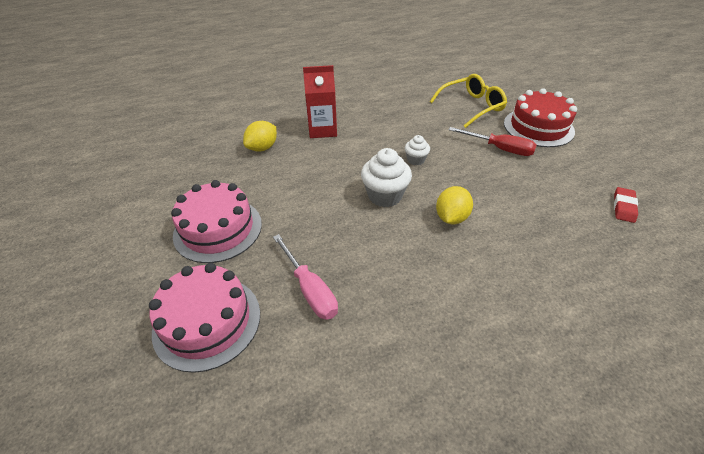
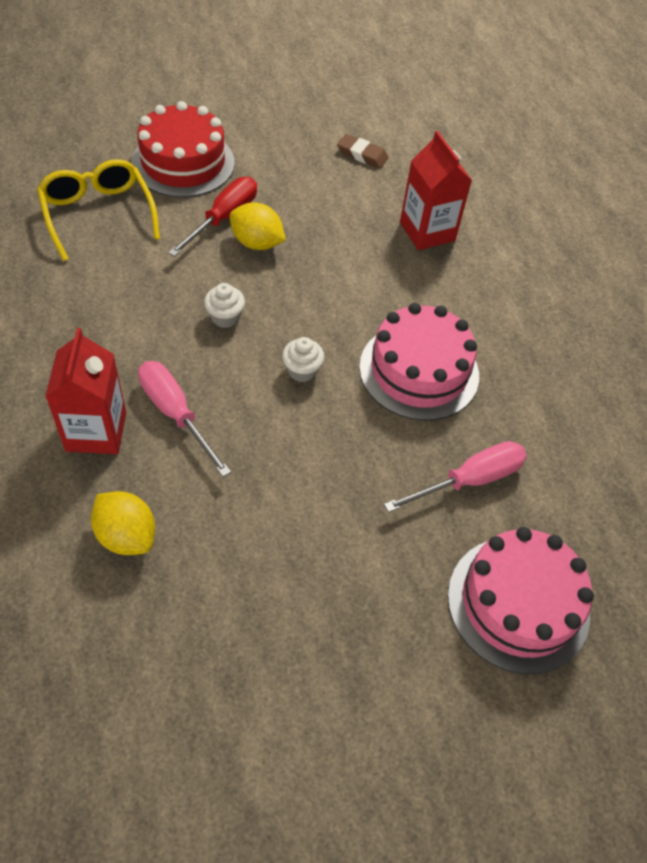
camera: 90 degrees left, 10 degrees up
(218, 229) = (344, 603): pink cake -> pink cake (419, 371)
(339, 152) = (175, 414): none -> pink screwdriver
(385, 196) = (302, 371): white cupcake -> white cupcake, size x0.56
(451, 217) = (358, 309): yellow lemon -> yellow lemon (257, 243)
(560, 253) = (427, 231): none -> red carton
(623, 207) = (362, 154): red eraser -> brown eraser

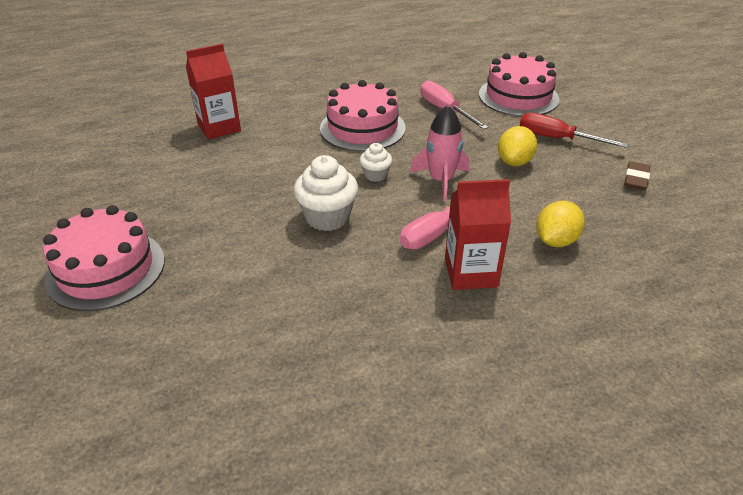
camera: 90 degrees left, 15 degrees down
(98, 214) = (187, 322): yellow glasses -> none
(183, 163) = (106, 269): red cake -> pink cake
(223, 218) = (199, 232): red screwdriver -> red screwdriver (557, 138)
(225, 317) = (327, 217): white cupcake -> white cupcake, size x1.77
(257, 243) = (233, 209): yellow lemon -> yellow lemon (514, 162)
(279, 438) = (441, 181): none -> pink rocket
(362, 154) = (115, 160): brown eraser -> brown eraser (636, 179)

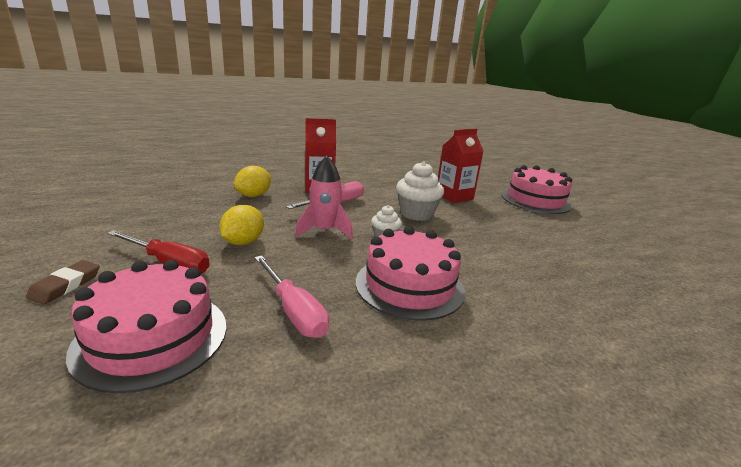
camera: 175 degrees right, 15 degrees down
(219, 127) = (585, 292): red carton -> red carton (454, 196)
(636, 179) = (136, 224): brown eraser -> brown eraser (65, 285)

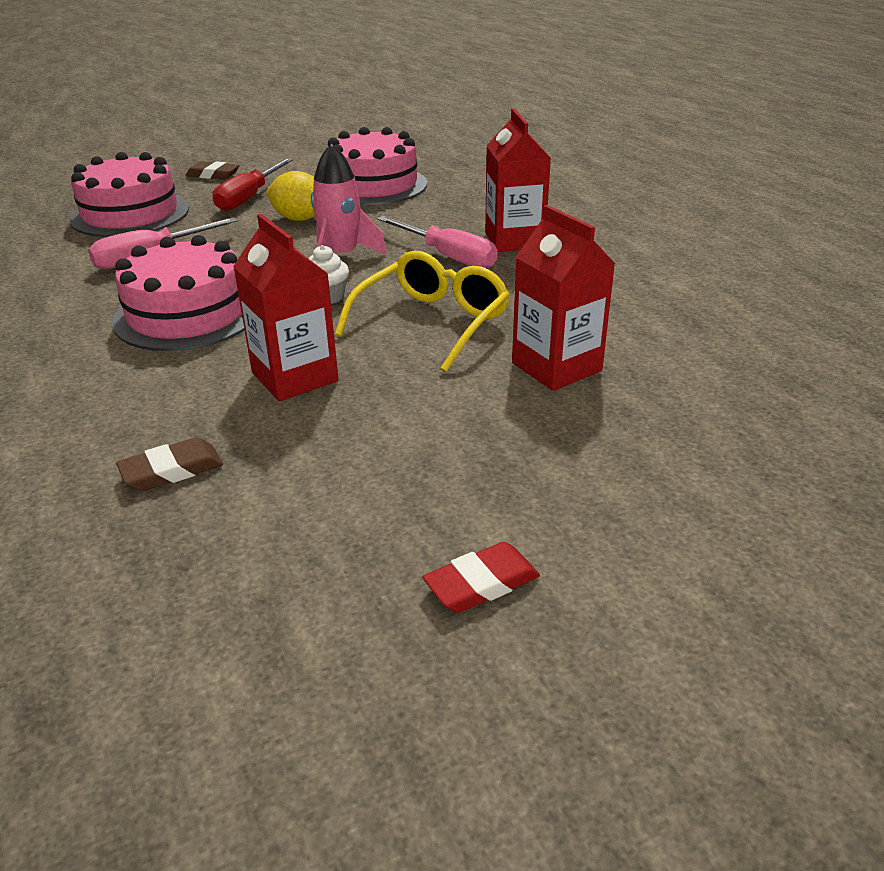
camera: 90 degrees right, 10 degrees up
(254, 196) = (450, 205): yellow lemon -> none
(416, 214) = (432, 322): white cupcake -> yellow glasses
(481, 249) = (294, 377): none -> red carton
(535, 200) = (612, 496): pink cake -> pink cake (373, 185)
(584, 282) = (172, 470): none -> brown eraser
(596, 222) = (481, 583): none -> red eraser

